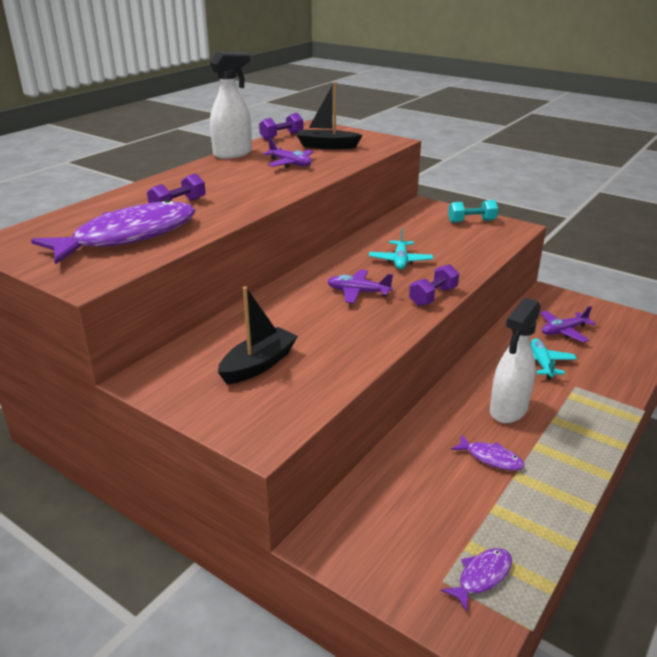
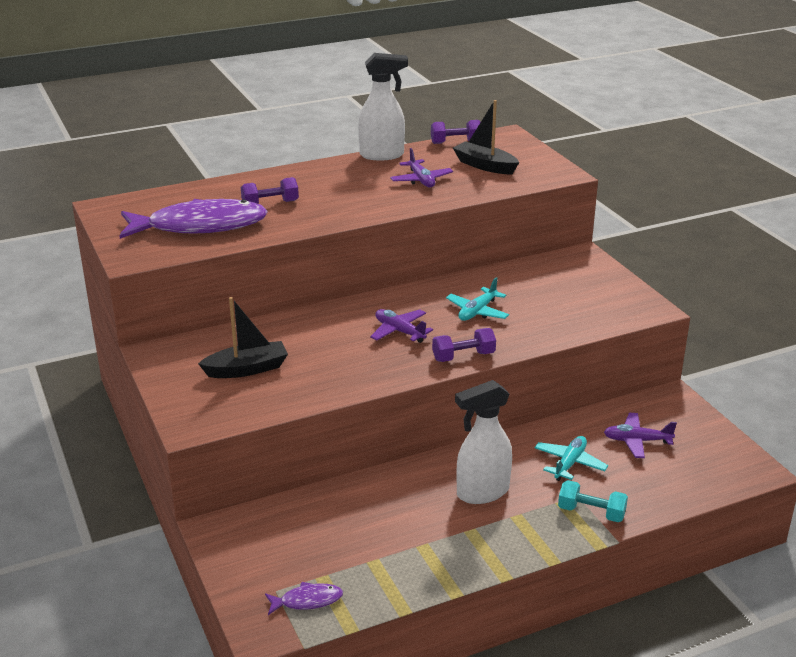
camera: 30 degrees right, 0 degrees up
(471, 221) = (610, 288): turquoise dumbbell -> turquoise dumbbell (591, 512)
(491, 458) = (417, 524): purple fish -> none

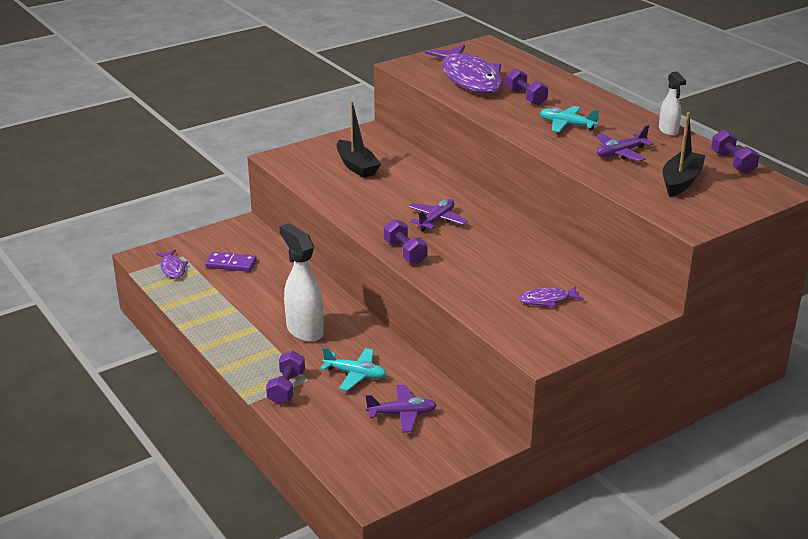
camera: 80 degrees right, 0 degrees up
(314, 544) = (231, 264): none -> purple domino
(382, 155) = (668, 131): white spray bottle -> white spray bottle, size x0.57
(477, 311) = (488, 254): turquoise plane -> turquoise plane (567, 125)
(566, 294) = (547, 300): none -> purple fish
(591, 512) = (286, 388): turquoise dumbbell -> purple dumbbell
(637, 441) = (402, 414): purple plane -> purple plane turned 90 degrees clockwise

